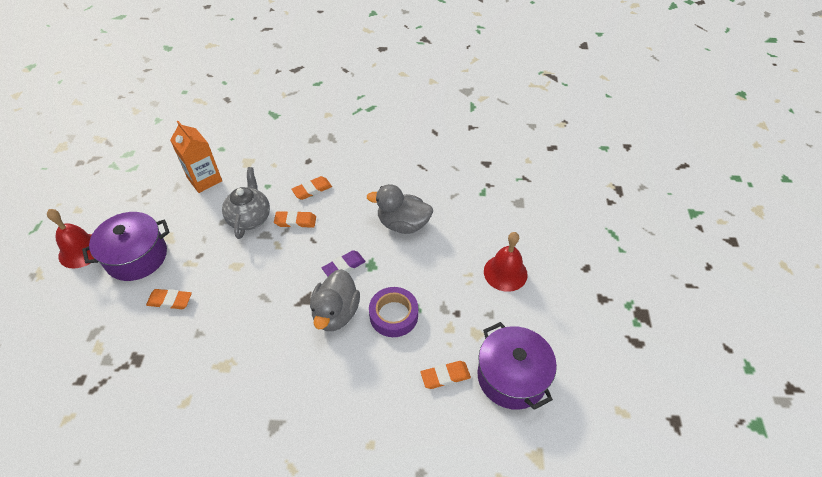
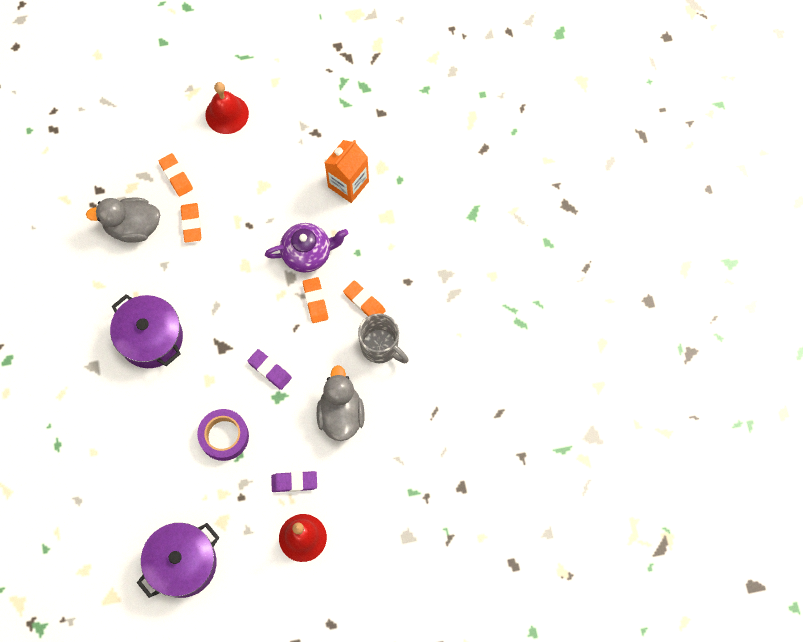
camera: 75 degrees right, 20 degrees up
(136, 257) = (232, 168): purple pot -> purple pot (151, 338)
(250, 218) = (307, 253): grey teapot -> purple teapot
(336, 313) = (213, 380): grey duck -> grey duck (133, 227)
(355, 187) = (380, 347): none -> grey mug
(445, 376) = (170, 501): orange eraser -> orange eraser (176, 176)
(453, 269) = (294, 482): none -> purple eraser

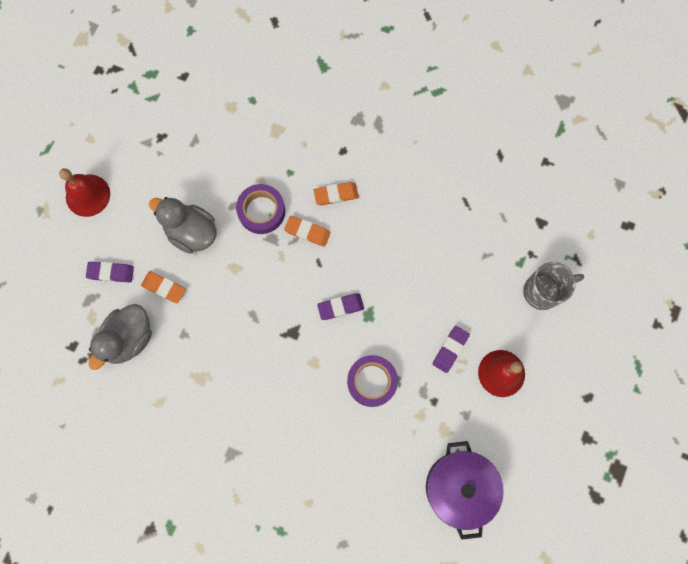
camera: 55 degrees left, 5 degrees up
(151, 338) = (241, 387): purple pot -> none
(176, 176) = (111, 272): orange eraser -> purple eraser
(307, 253) = (261, 211): purple teapot -> purple tape
(341, 414) = (418, 275): grey duck -> grey duck (192, 232)
(348, 184) = (225, 141): orange carton -> none
(380, 347) = (383, 207): grey mug -> grey mug (542, 291)

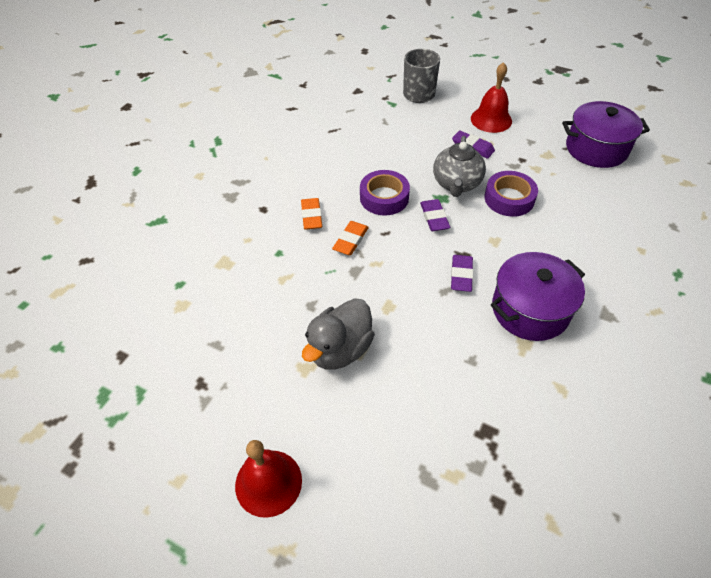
camera: 85 degrees left, 25 degrees down
(111, 272) = (389, 448): purple eraser -> purple eraser (461, 275)
(129, 338) = (481, 424): grey duck -> none
(164, 288) = (412, 382): orange eraser -> none
(234, 387) = (530, 310): none -> purple pot
(261, 211) = (321, 279): purple tape -> purple tape (384, 197)
(390, 330) = (456, 184): none -> grey teapot

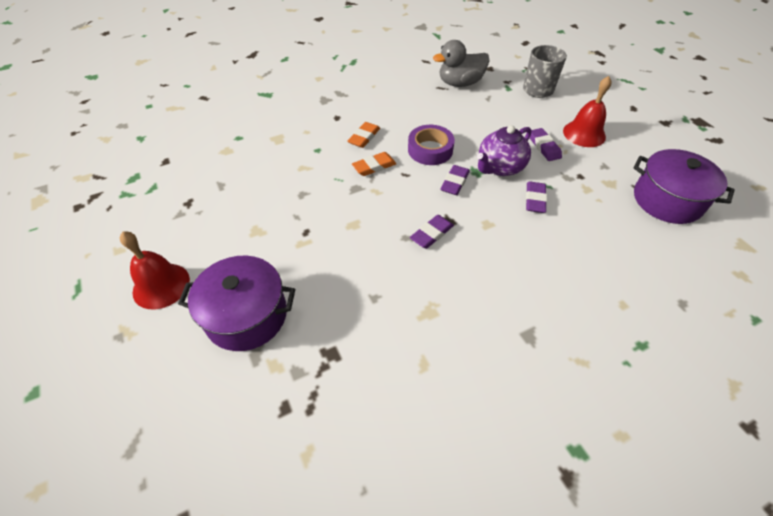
camera: 35 degrees right, 0 degrees up
(340, 349) = (290, 233): grey duck -> grey duck (460, 83)
(456, 184) = (500, 167): grey teapot -> purple teapot
(509, 198) = (535, 199): purple tape -> purple eraser
(530, 310) = (462, 290): purple pot -> purple pot (246, 315)

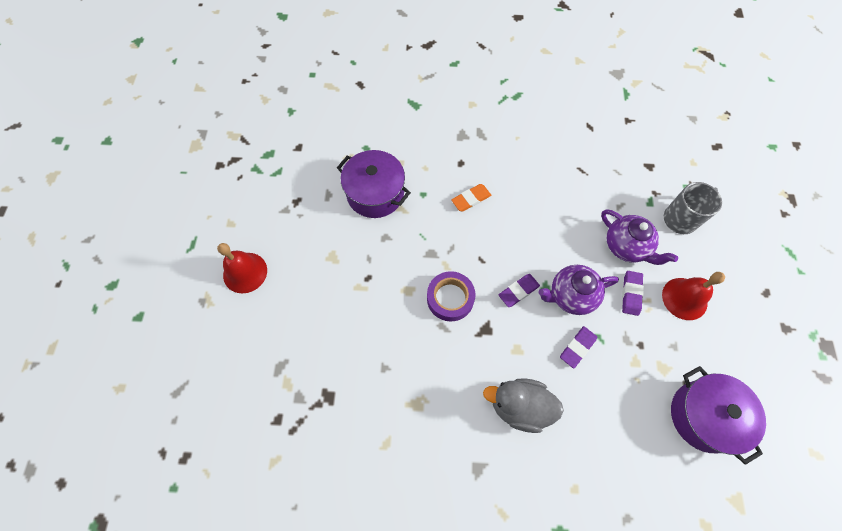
camera: 30 degrees right, 15 degrees up
(246, 315) = (288, 331): purple pot -> purple pot (375, 193)
(374, 166) = (460, 237): orange eraser -> none
(430, 150) = (520, 243): purple tape -> purple tape (450, 298)
(431, 234) = (464, 334): purple eraser -> none
(460, 83) = (604, 173): grey duck -> grey duck (519, 406)
(514, 120) = (626, 247): none -> purple teapot

